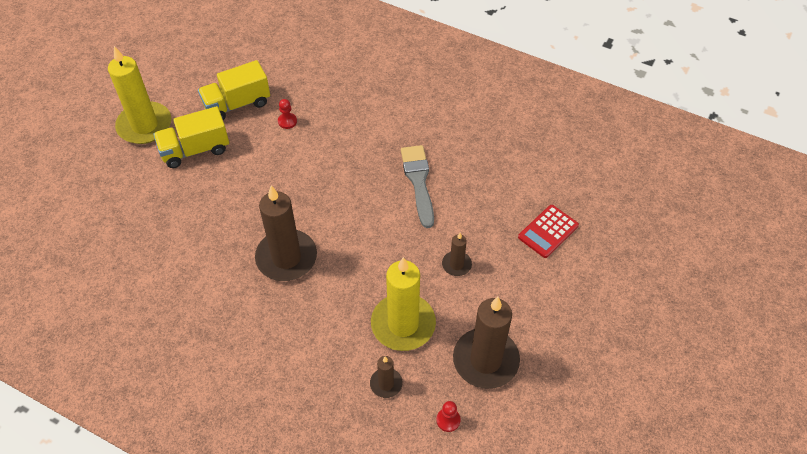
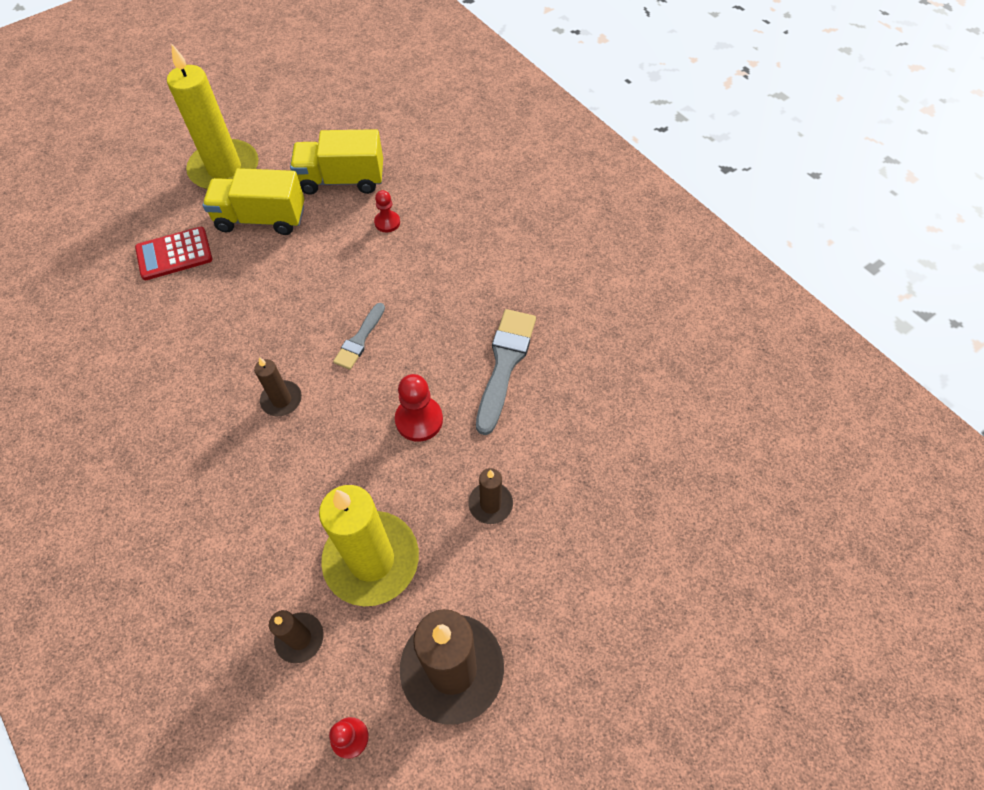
camera: 25 degrees right, 5 degrees up
(286, 257) = (281, 400): brown candle -> brown candle, size x0.48
(315, 202) = (359, 339): none -> grey brush
(384, 235) = (419, 420): none -> red pawn
(548, 231) = (645, 510): red calculator -> red calculator (174, 254)

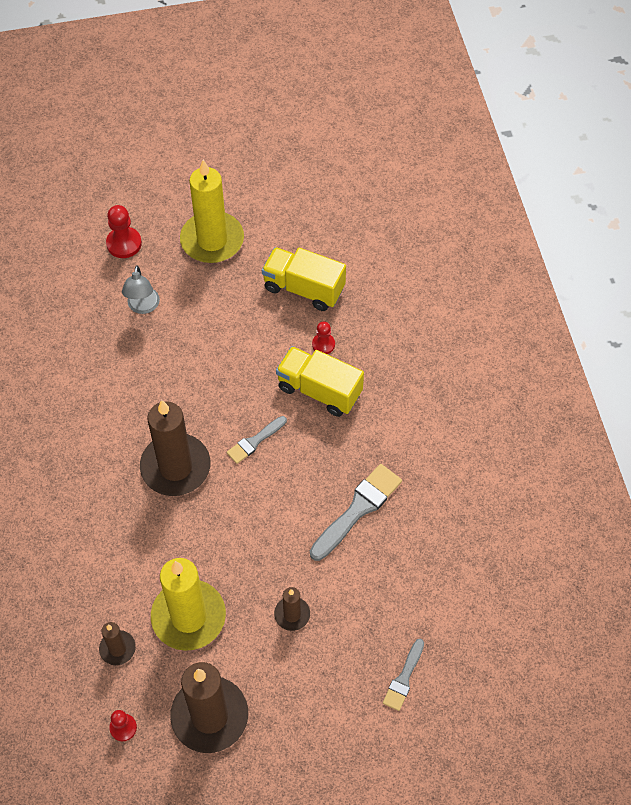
camera: 25 degrees right, 0 degrees up
(174, 254) = (143, 307): red calculator -> grey lamp
(261, 219) = (223, 300): yellow truck -> yellow truck (319, 390)
(281, 400) = (175, 467): brown candle -> brown candle, size x2.07
(419, 420) = (270, 527): red pawn -> red pawn (124, 243)
(649, 519) = (404, 678): none -> grey brush

